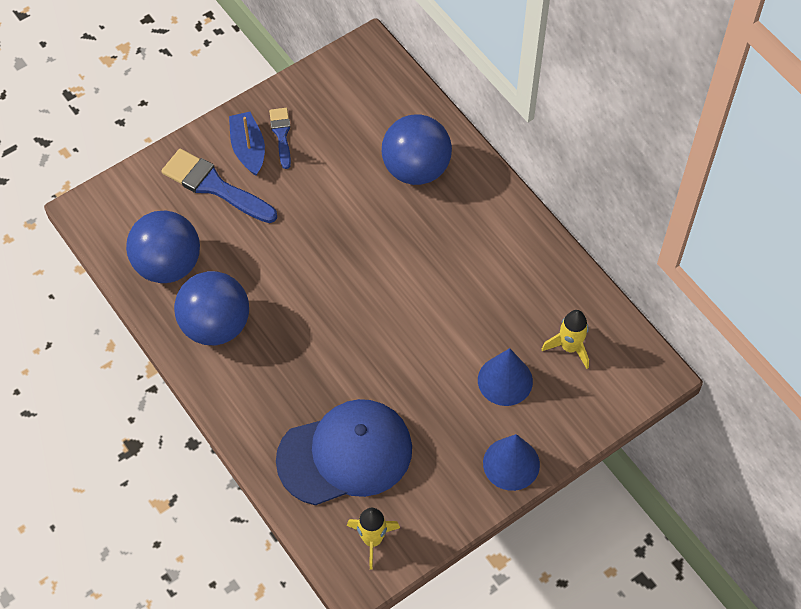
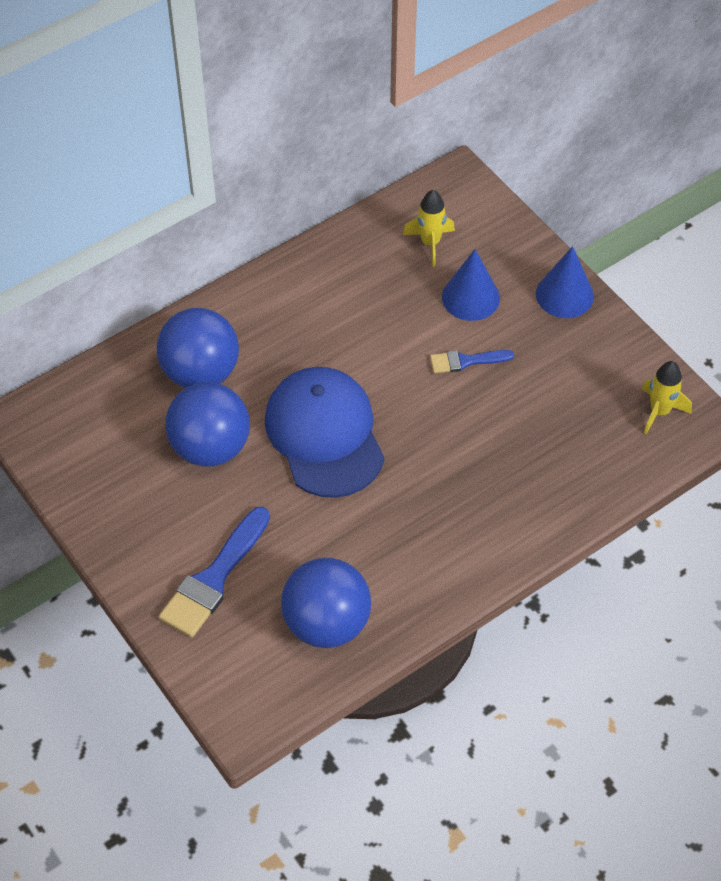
camera: 90 degrees left, 5 degrees down
(215, 325) = (410, 567): blue ball -> blue ball (210, 447)
(248, 149) = (160, 544): blue boat -> none
(281, 134) = (141, 509): blue brush -> blue brush (466, 361)
(345, 454) = (565, 436): blue cap -> blue cap (324, 434)

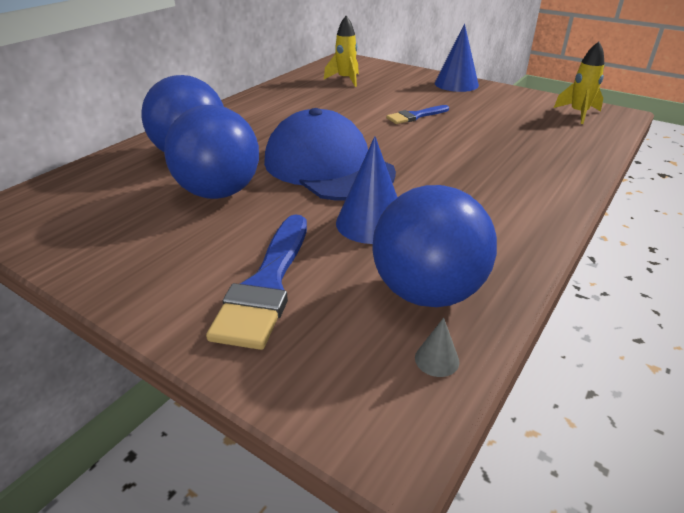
camera: 20 degrees left, 20 degrees down
(299, 681) = (437, 359): none -> grey cone
(470, 297) = (393, 93): blue cone -> blue cone (371, 223)

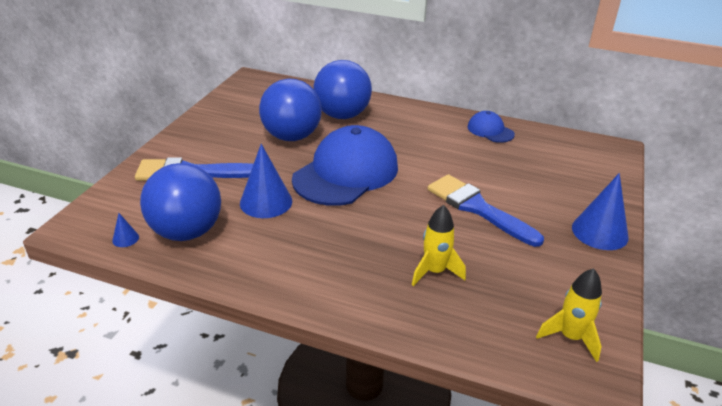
camera: 75 degrees right, 0 degrees up
(286, 91) = (490, 130): none -> blue cap
(345, 80) = (548, 157): yellow rocket -> yellow rocket (435, 271)
(415, 116) = (477, 208): blue brush -> blue brush, size x1.76
(437, 359) = (125, 238): grey cone -> blue cone

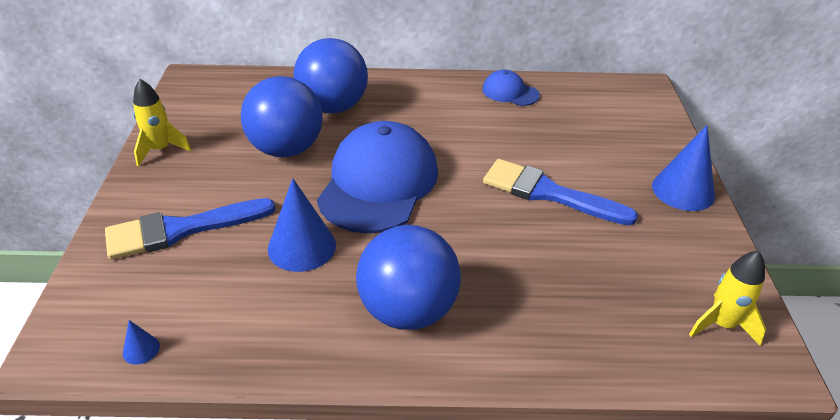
camera: 20 degrees left, 5 degrees up
(187, 232) = (221, 316): blue ball -> blue ball (408, 310)
(435, 271) = (545, 286): yellow rocket -> yellow rocket (160, 150)

